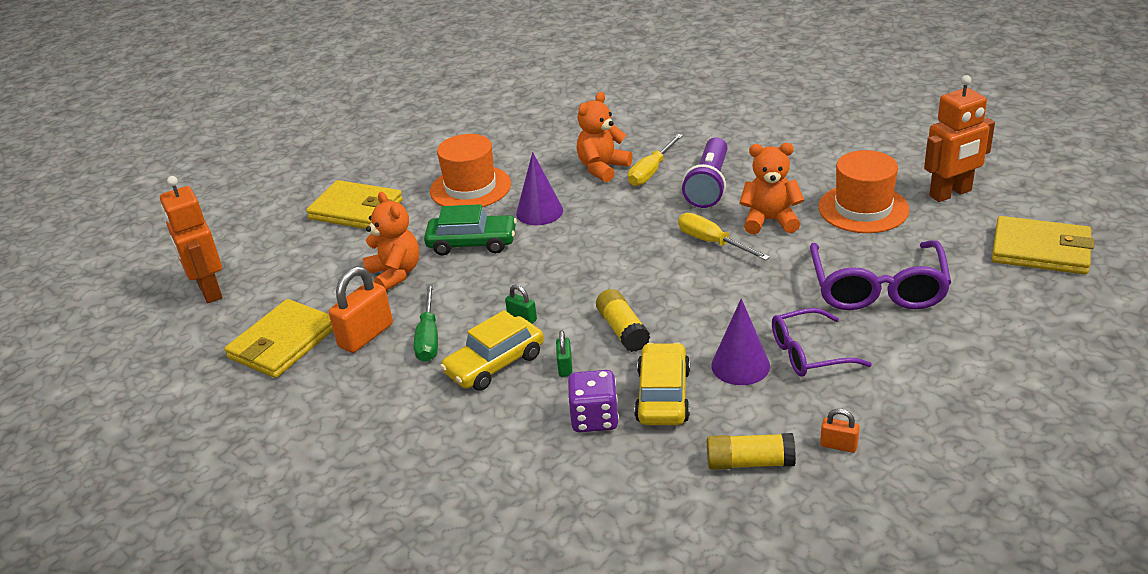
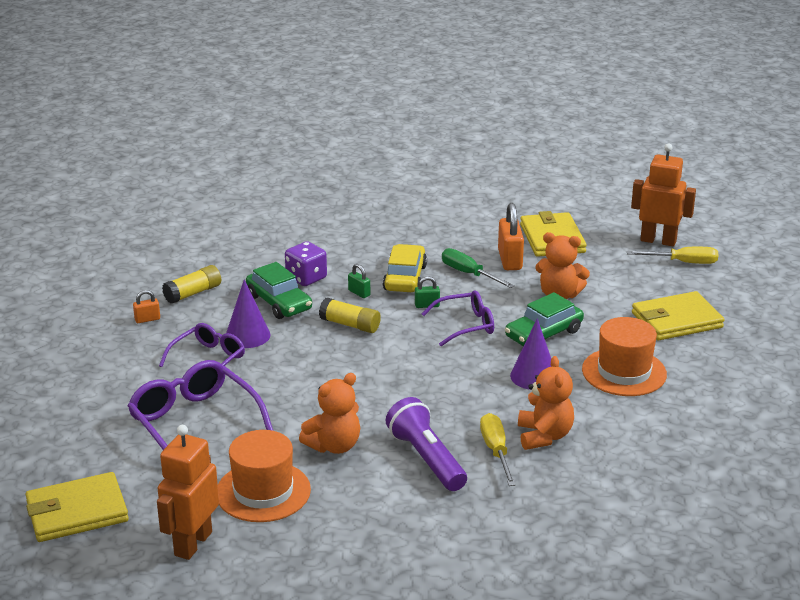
camera: 135 degrees right, 5 degrees down
(520, 280) = (465, 325): none -> purple glasses
(663, 395) = (279, 303): yellow car -> green car
(712, 242) = (361, 408): yellow screwdriver -> yellow screwdriver (683, 262)

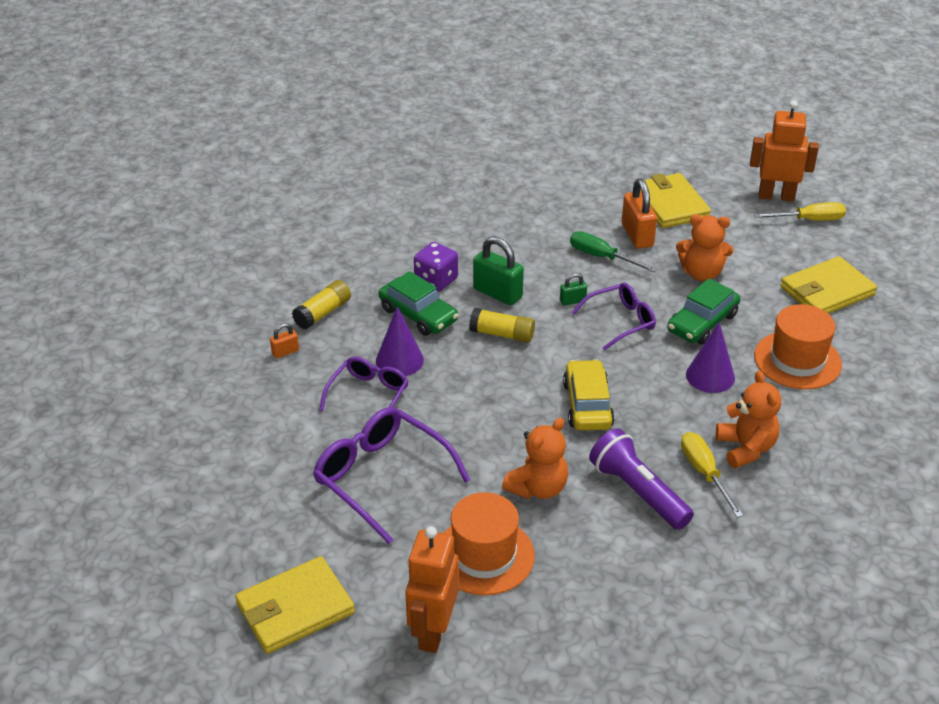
camera: 10 degrees left, 10 degrees up
(359, 293) = (497, 293): green padlock -> green padlock, size x1.96
(405, 278) = (538, 269): yellow car -> yellow car (587, 405)

